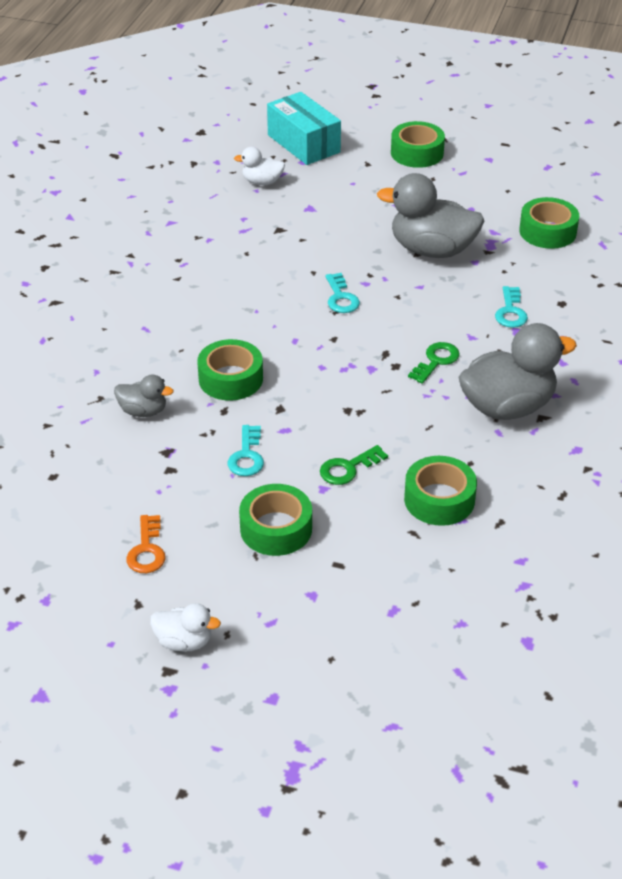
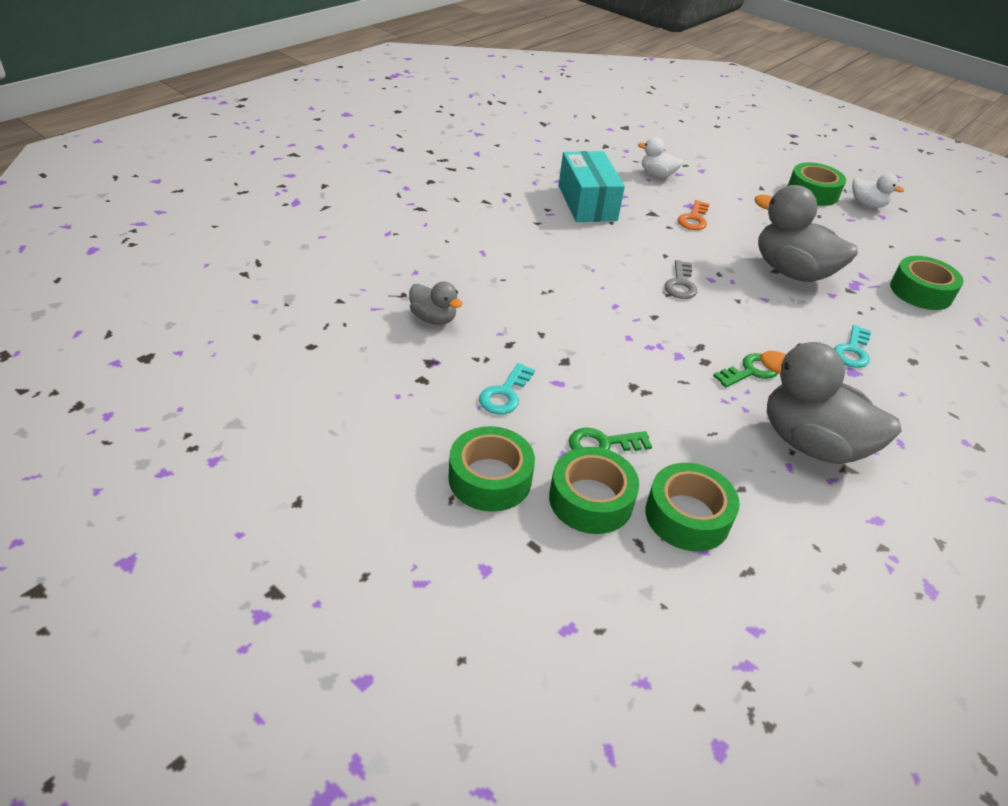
camera: 20 degrees right, 0 degrees up
(147, 550) = (346, 449): orange key -> orange key (694, 219)
(184, 641) = (314, 565): white duck -> white duck (867, 204)
(230, 379) = (533, 318): green tape -> green tape (590, 500)
(303, 143) = (710, 158): turquoise box -> turquoise box (587, 203)
(341, 297) = (680, 284): turquoise key -> grey key
(507, 407) = (811, 444): grey duck -> grey duck turned 150 degrees counterclockwise

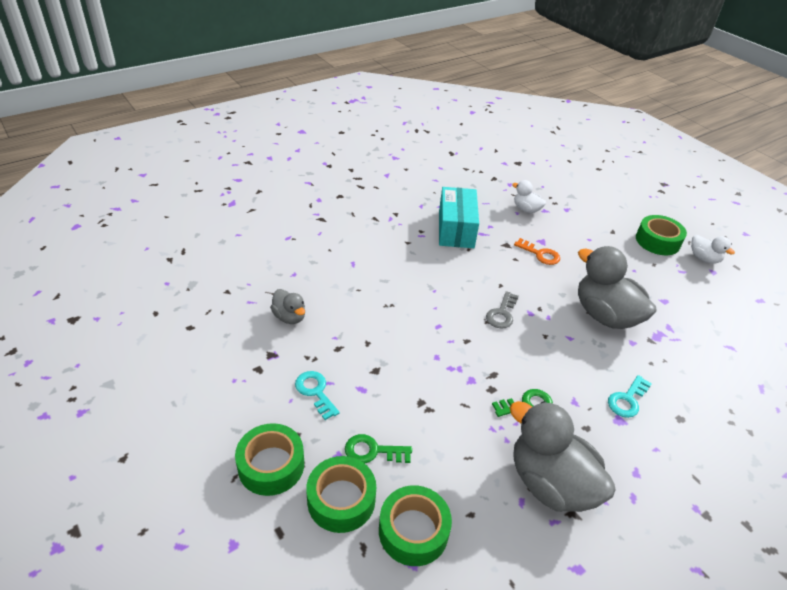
camera: 15 degrees right, 0 degrees up
(505, 393) = (315, 392): turquoise key -> turquoise key turned 105 degrees clockwise
(694, 219) = (540, 254): orange key -> orange key turned 90 degrees counterclockwise
(920, 292) = (717, 351): green tape -> none

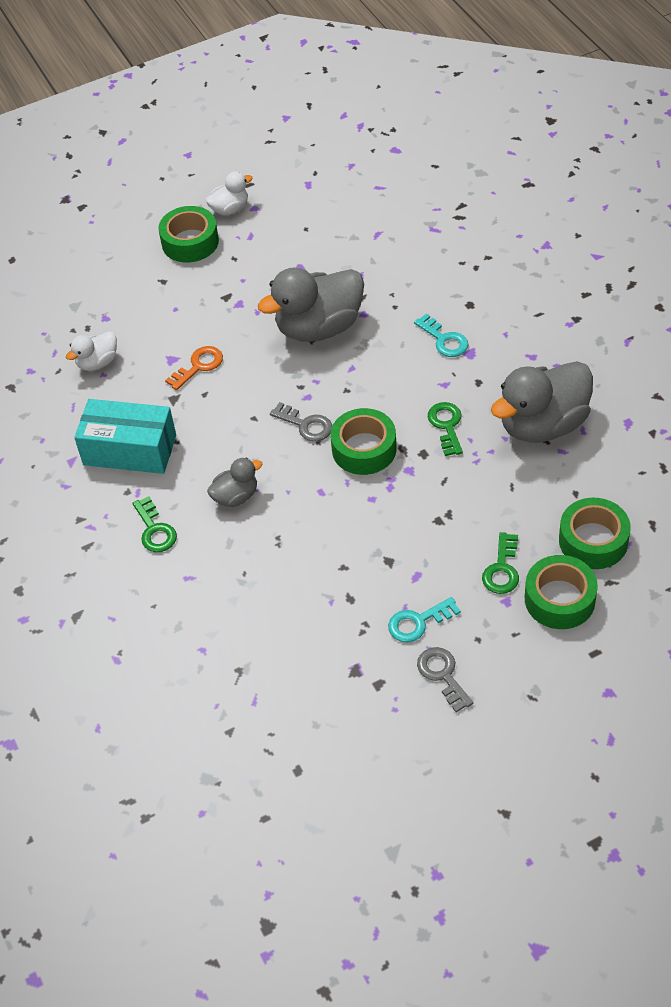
camera: 75 degrees left, 10 degrees up
(263, 410) = (443, 675): none -> grey key
(271, 465) = (518, 663): green tape -> green tape (364, 449)
(289, 317) = (289, 652): grey duck -> grey duck (236, 496)
(391, 245) = (155, 530): none -> green key

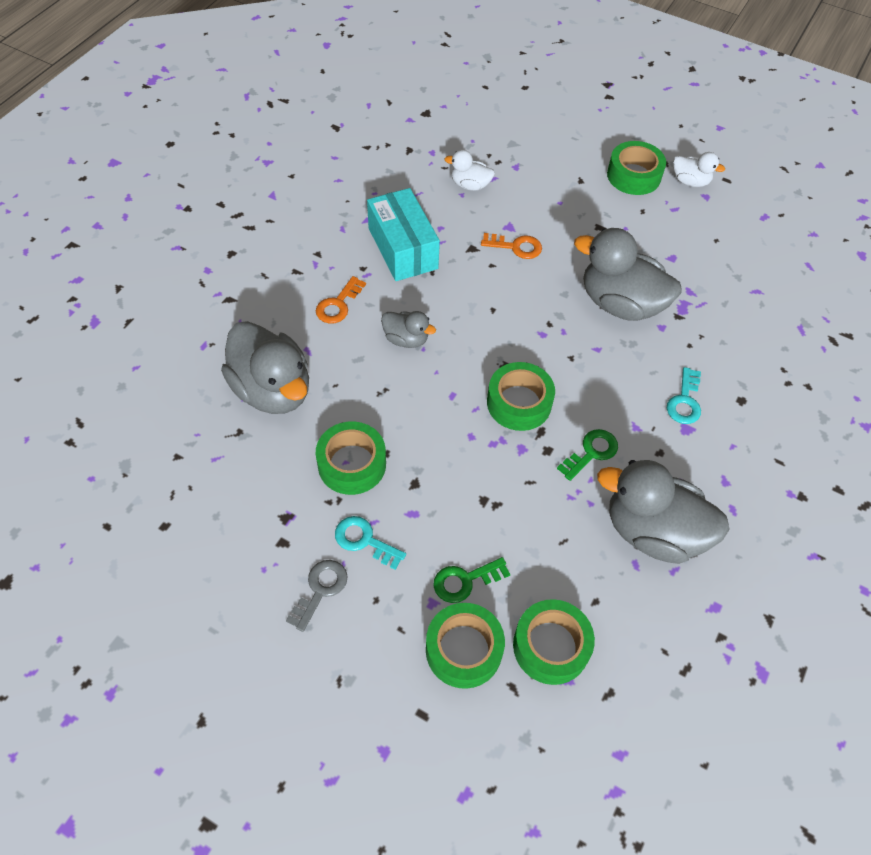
camera: 50 degrees right, 5 degrees up
(155, 530) = (338, 304): green key -> orange key
(212, 624) = (272, 390): none -> grey duck
(305, 425) = (512, 348): grey key -> none
(337, 597) = (352, 464): none -> green tape

